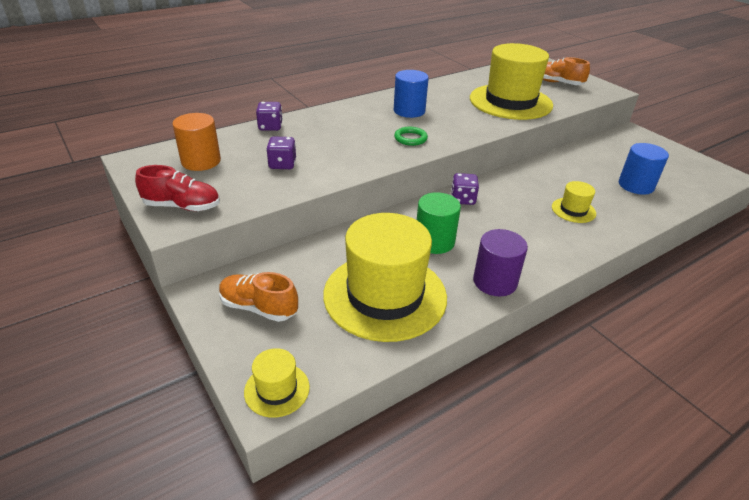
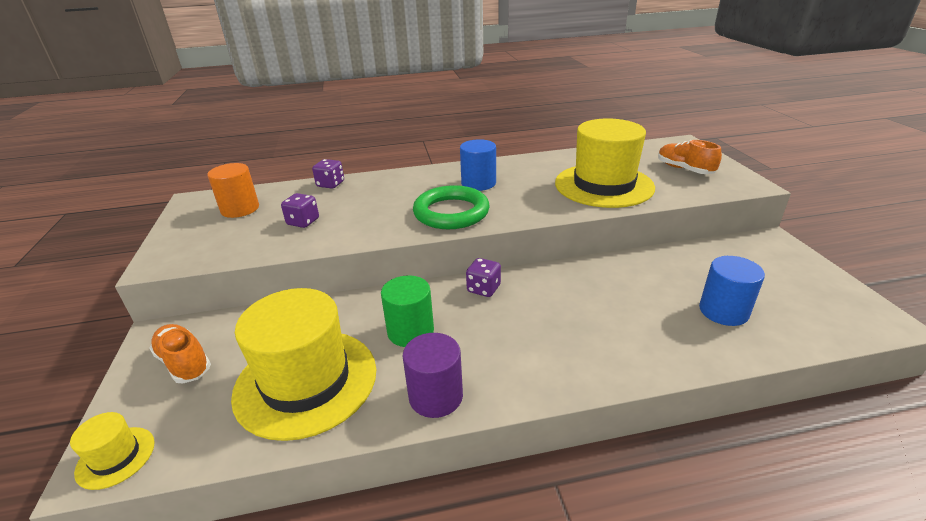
camera: 25 degrees right, 5 degrees down
(182, 206) = (181, 249): red shoe -> none
(410, 138) = (451, 212): green ring -> green ring, size x2.07
(573, 210) = (608, 327): yellow hat -> none

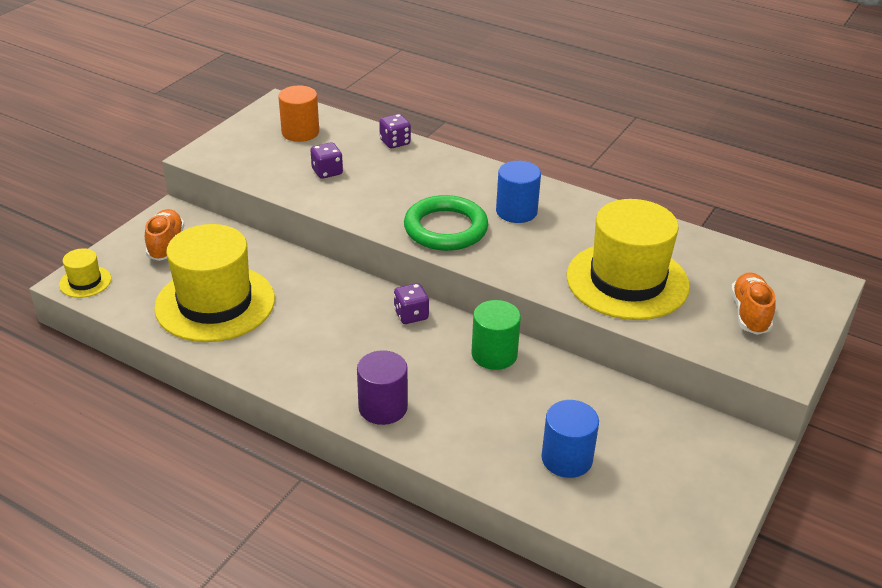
camera: 40 degrees right, 5 degrees up
(410, 331) = (315, 313): green cylinder -> green cylinder (494, 354)
(435, 396) = (273, 365): purple cylinder -> purple cylinder (383, 407)

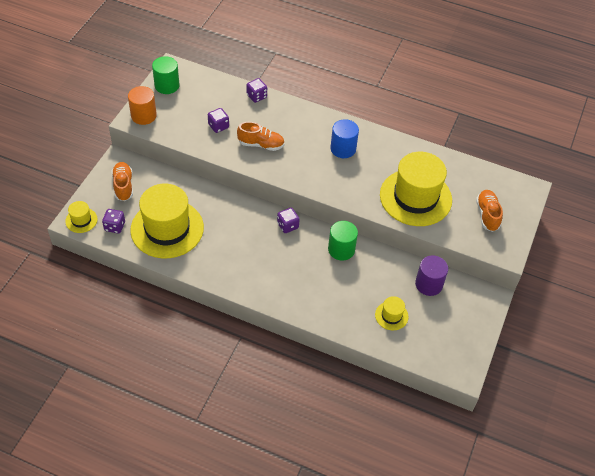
camera: 10 degrees left, 15 degrees up
(134, 294) = (114, 226): none -> purple dice
(264, 122) = (167, 85): none -> green cylinder
(300, 132) = (193, 93): orange cylinder -> orange cylinder (143, 115)
(383, 407) = (284, 293): purple cylinder -> purple cylinder (429, 284)
(387, 197) = (261, 144): none -> orange shoe
(445, 228) = (302, 167): green ring -> none
(566, 459) = (391, 316): blue cylinder -> yellow hat

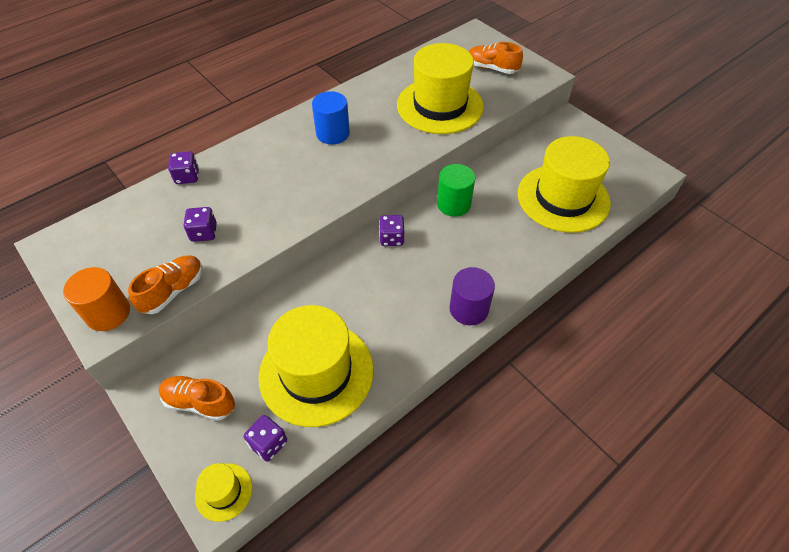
camera: 60 degrees left, 0 degrees up
(167, 85) = (78, 263): green cylinder -> none
(261, 144) = (270, 202): orange shoe -> orange shoe (173, 291)
(391, 316) = (563, 198): yellow hat -> yellow hat, size x2.30
(429, 284) = (535, 154): purple cylinder -> purple cylinder (468, 309)

